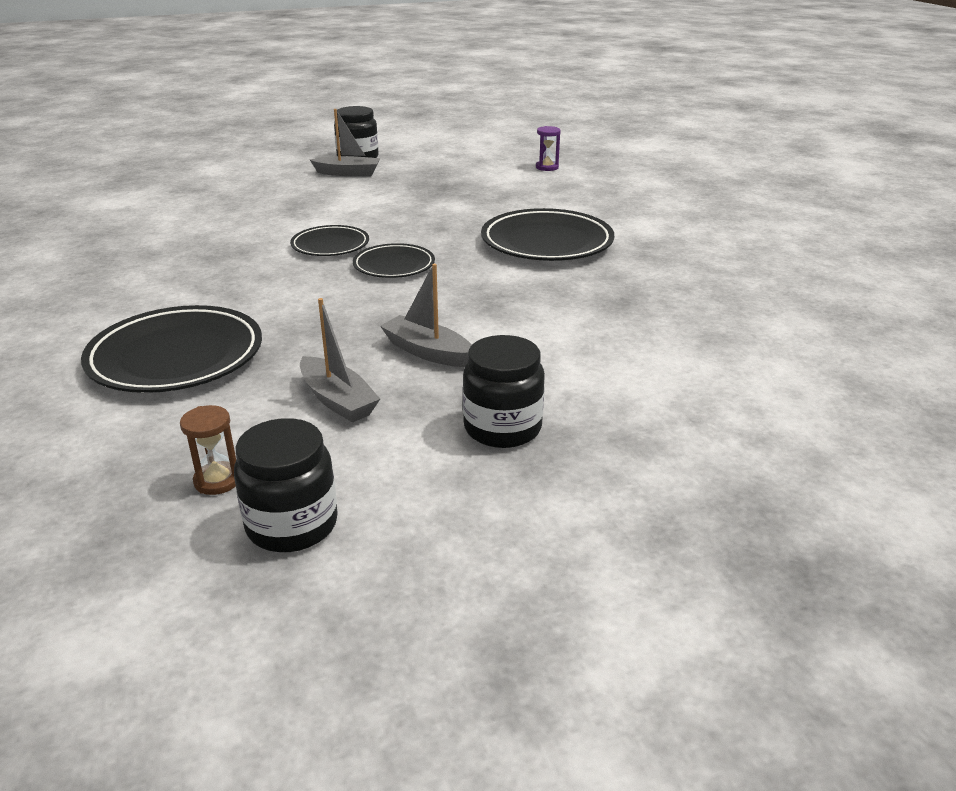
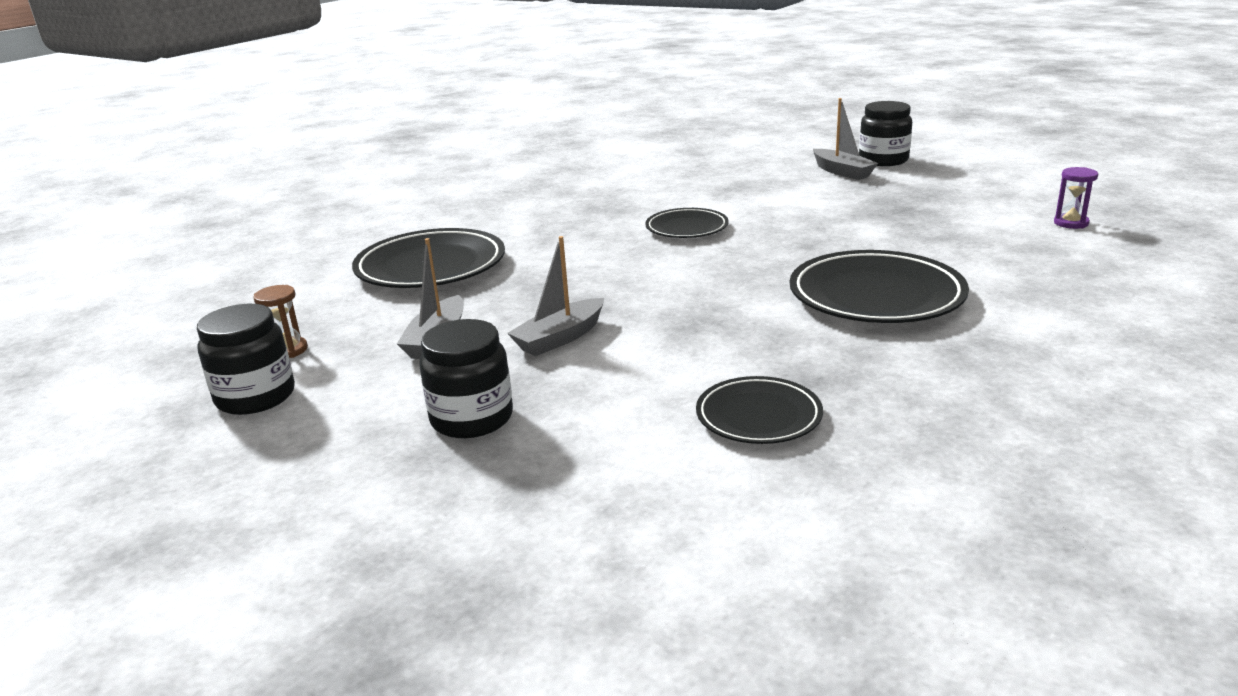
camera: 55 degrees right, 5 degrees down
(394, 265) = (694, 262): black plate -> black plate (758, 416)
(428, 352) = (560, 338): grey boat -> grey boat turned 135 degrees counterclockwise

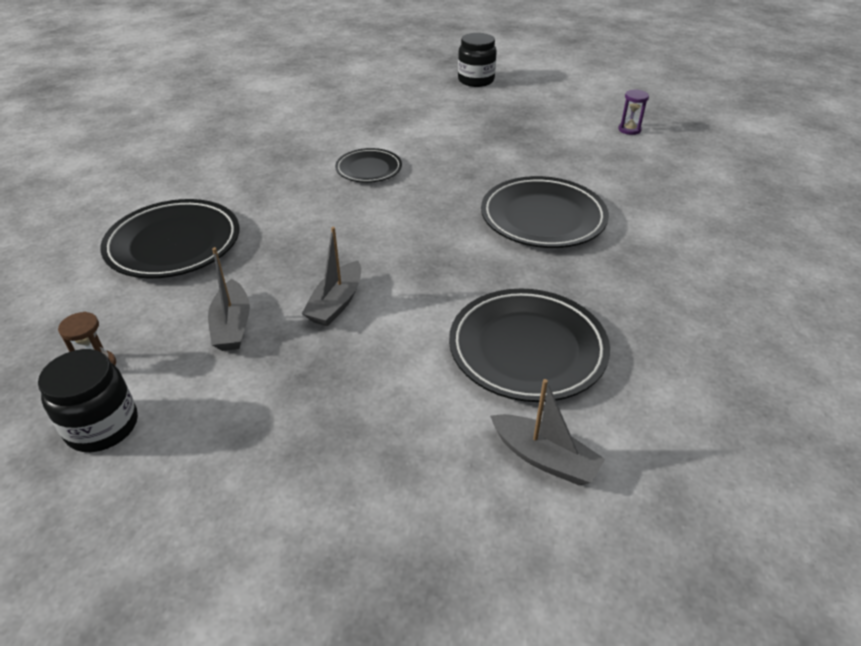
camera: 25 degrees left, 15 degrees up
(472, 418) = (315, 403): black jar -> none
(758, 416) = (527, 349): black plate -> black plate, size x1.71
(842, 172) = (453, 95): grey boat -> grey boat (544, 458)

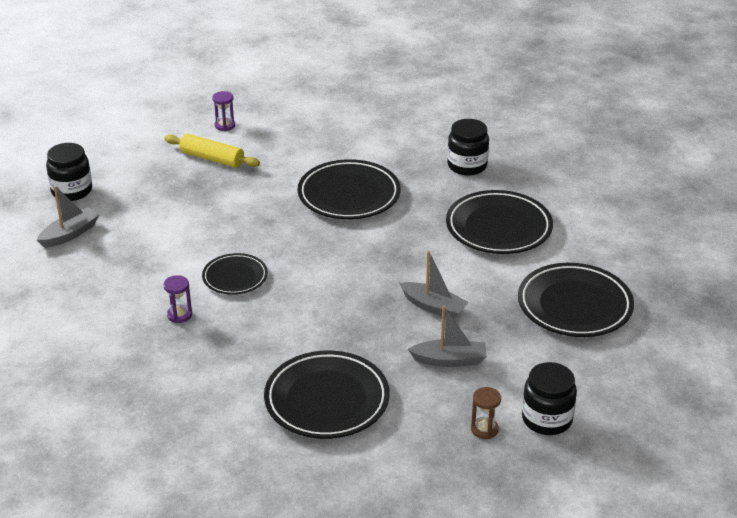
camera: 80 degrees left, 5 degrees down
(307, 150) = (179, 315): none -> purple hourglass
(355, 447) = (574, 305): none -> black plate
(544, 458) = (588, 237): grey boat -> grey boat (70, 234)
(564, 131) = (212, 158): none -> yellow rolling pin
(666, 306) = (467, 166): none -> black jar

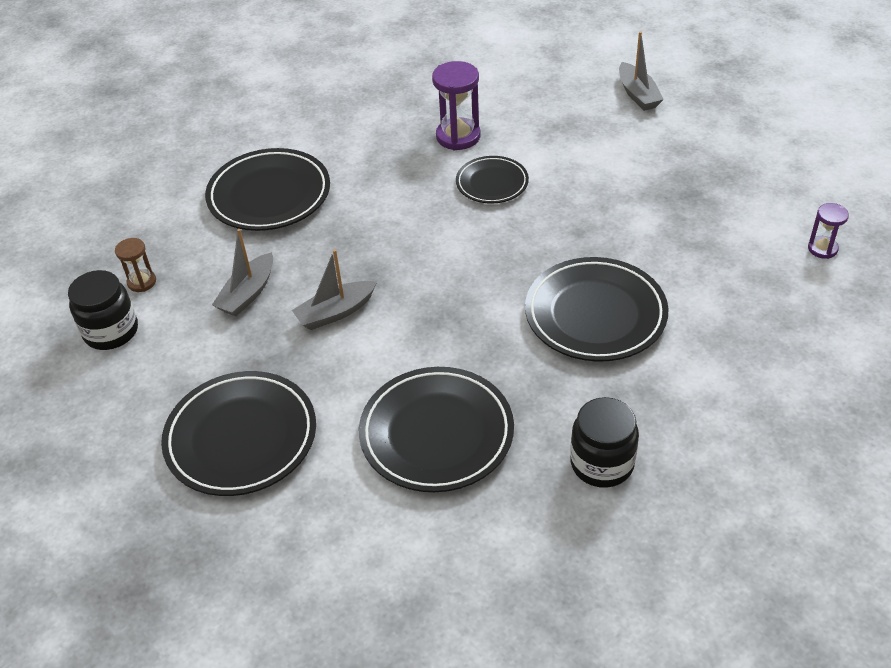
camera: 120 degrees right, 10 degrees up
(72, 191) = (721, 107): black jar -> none
(179, 315) = (458, 136): purple hourglass -> purple hourglass, size x1.75
(212, 158) = (742, 219): yellow rolling pin -> none

